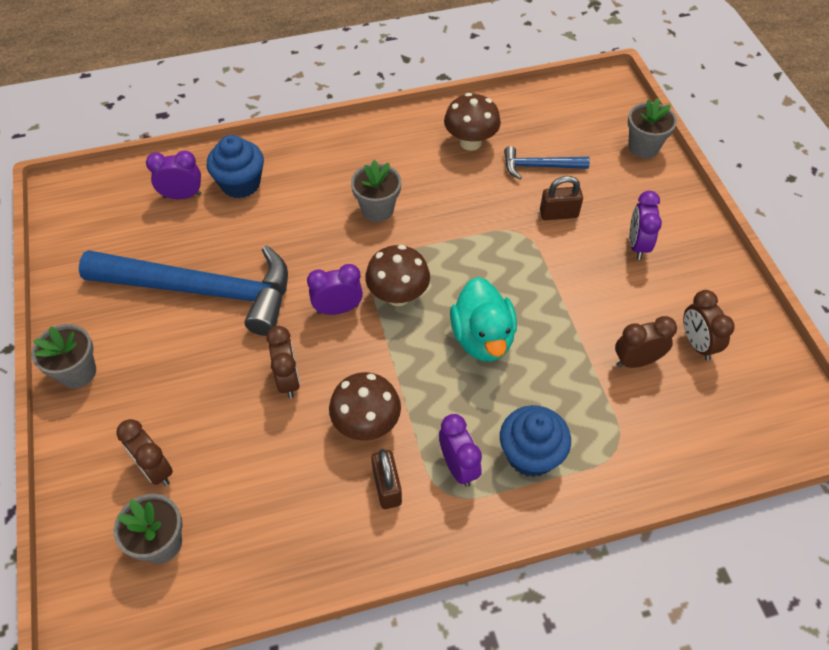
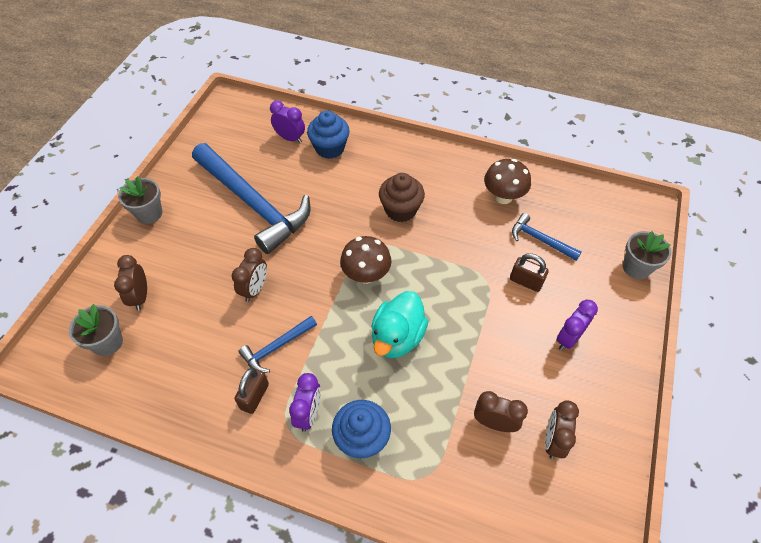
camera: 35 degrees right, 0 degrees up
(338, 309) = (321, 261): purple clock -> none
(366, 424) = (276, 347): brown mushroom -> blue hammer
(377, 209) = (400, 210): grey flower pot -> brown cupcake

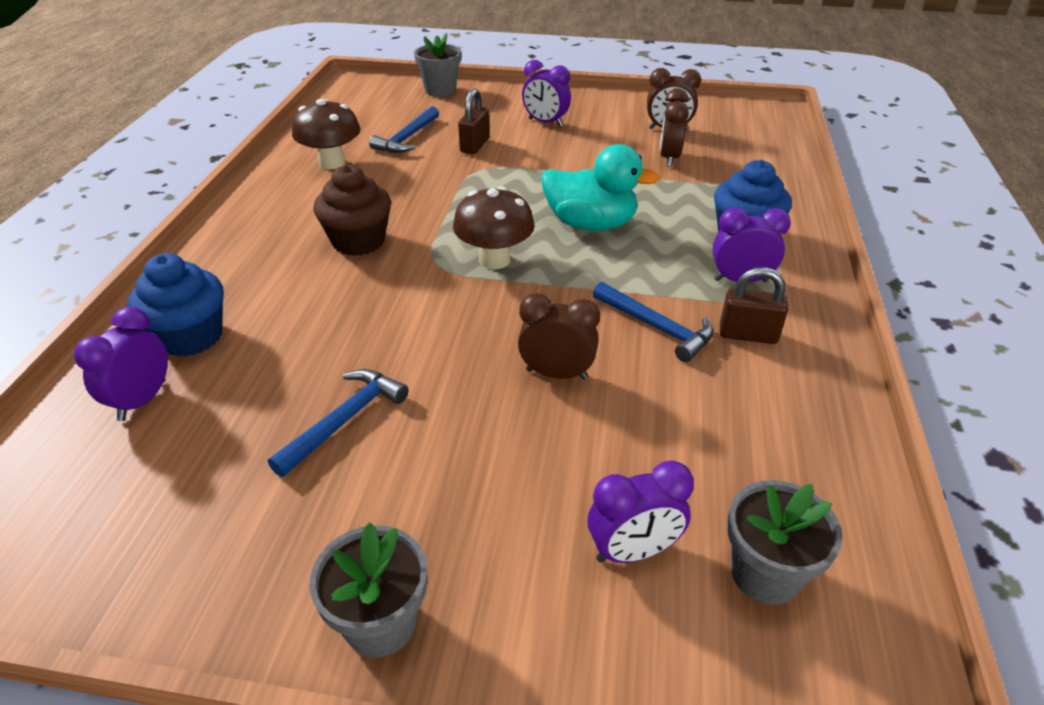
camera: 100 degrees left, 15 degrees down
(140, 297) = (633, 551): brown clock -> purple clock
(253, 204) = (345, 420): blue hammer -> blue hammer, size x0.45

